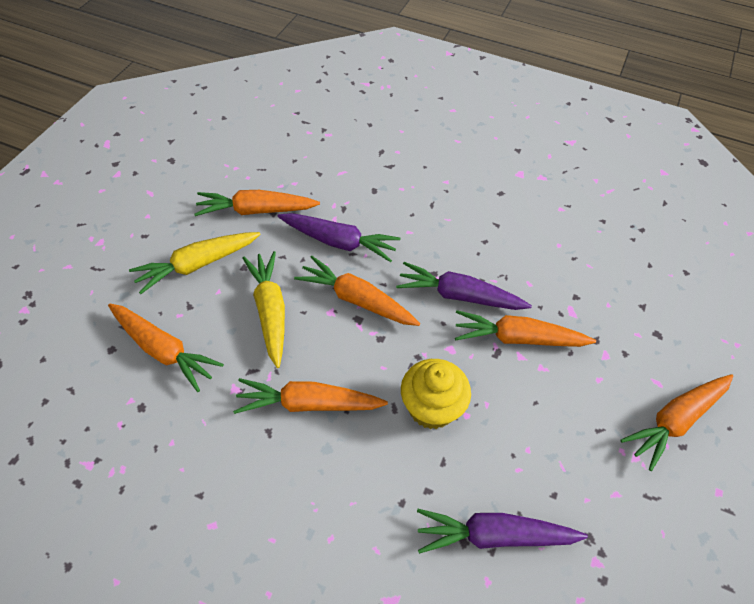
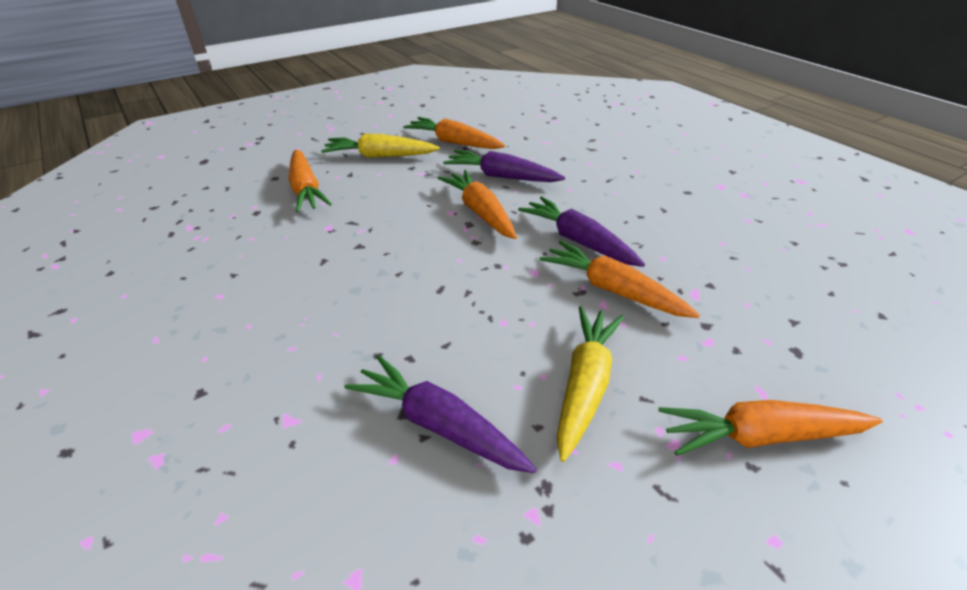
camera: 35 degrees right, 15 degrees down
(270, 311) = (403, 195): yellow carrot -> yellow carrot (585, 384)
(308, 404) = (371, 257): orange carrot -> none
(339, 242) = (501, 176): purple carrot -> purple carrot turned 150 degrees clockwise
(431, 407) = (474, 302): yellow cupcake -> none

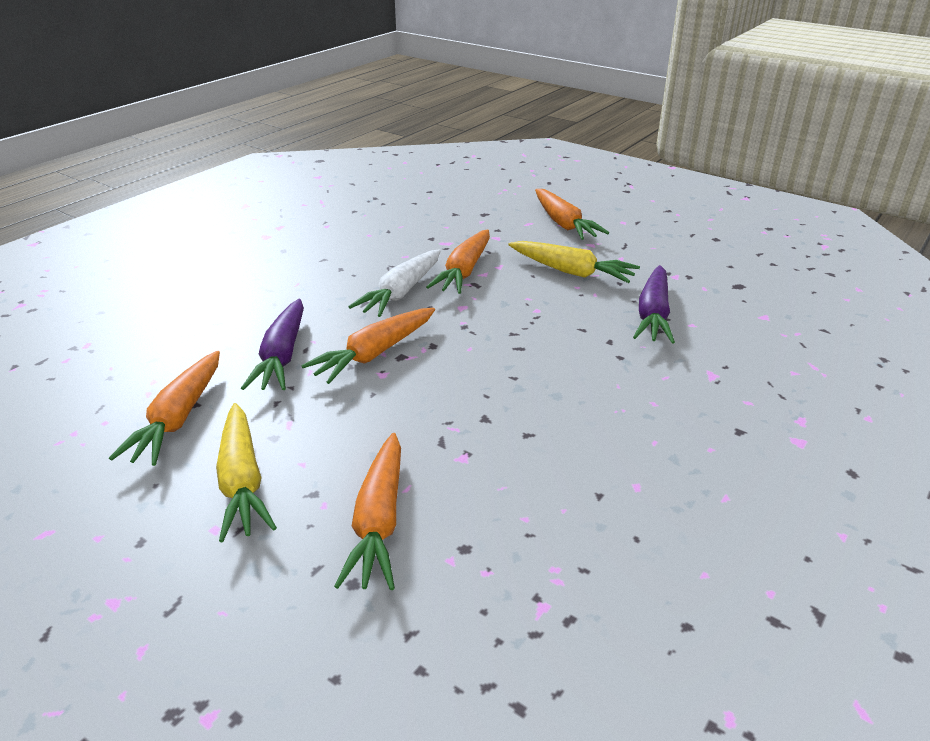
camera: 110 degrees left, 5 degrees down
(306, 189) = (379, 521): orange carrot -> orange carrot turned 135 degrees clockwise
(578, 241) = (401, 292): purple carrot -> white carrot
(585, 384) = (572, 272): yellow carrot -> yellow carrot turned 150 degrees counterclockwise

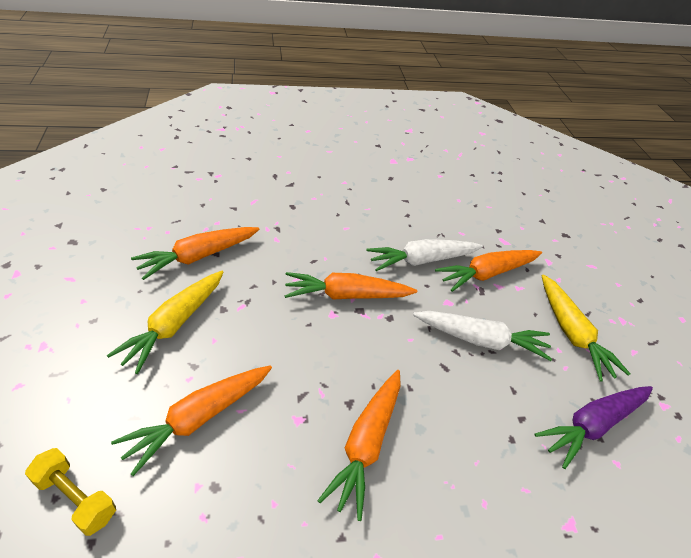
camera: 40 degrees right, 10 degrees up
(282, 356) = (295, 255): purple carrot -> none
(356, 659) = (76, 498): none -> yellow dumbbell
(520, 314) = (481, 340): none -> white carrot
(564, 224) = (622, 286): orange carrot -> orange carrot (366, 444)

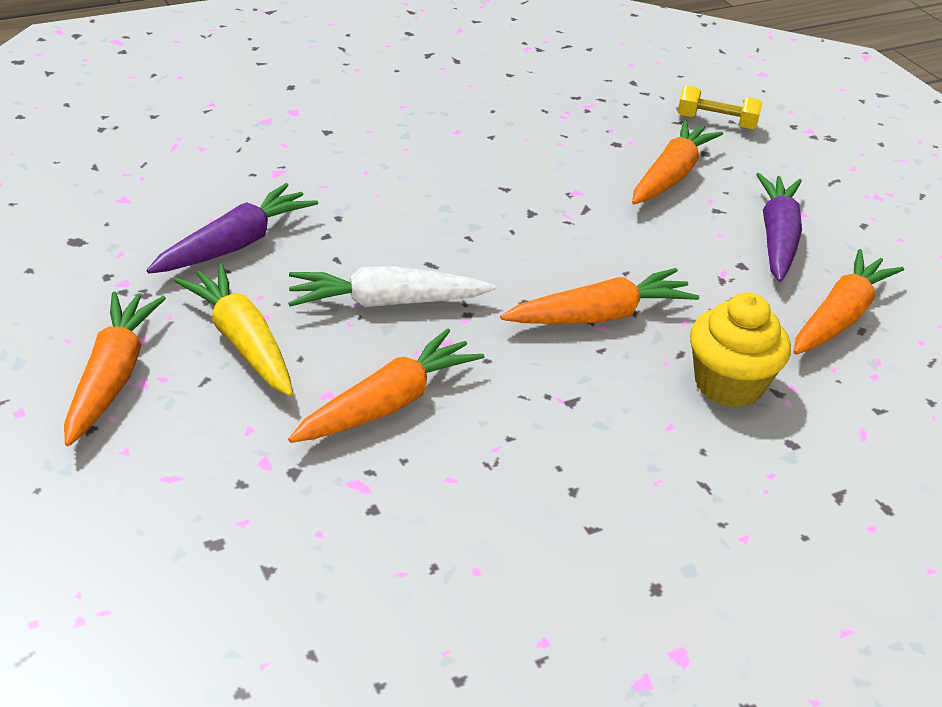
camera: 165 degrees right, 5 degrees down
(174, 325) = (777, 237): yellow carrot -> purple carrot
(300, 238) = (728, 384): none -> yellow cupcake
(366, 444) = (497, 186): orange carrot -> orange carrot (113, 376)
(421, 260) = (510, 398): white carrot -> none

